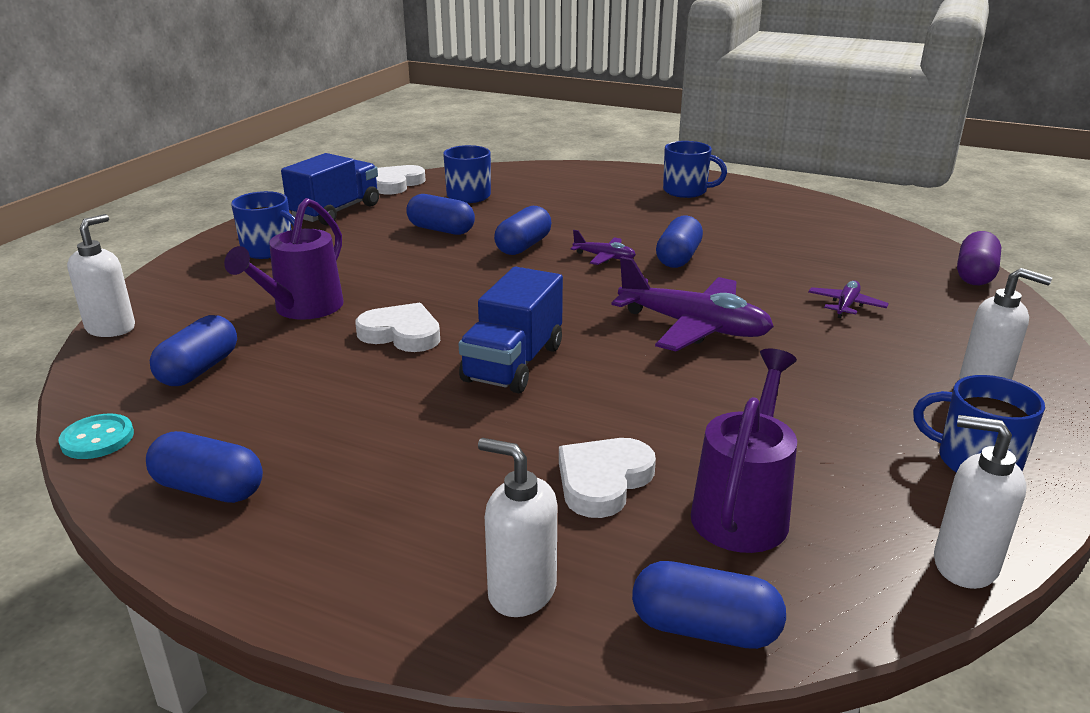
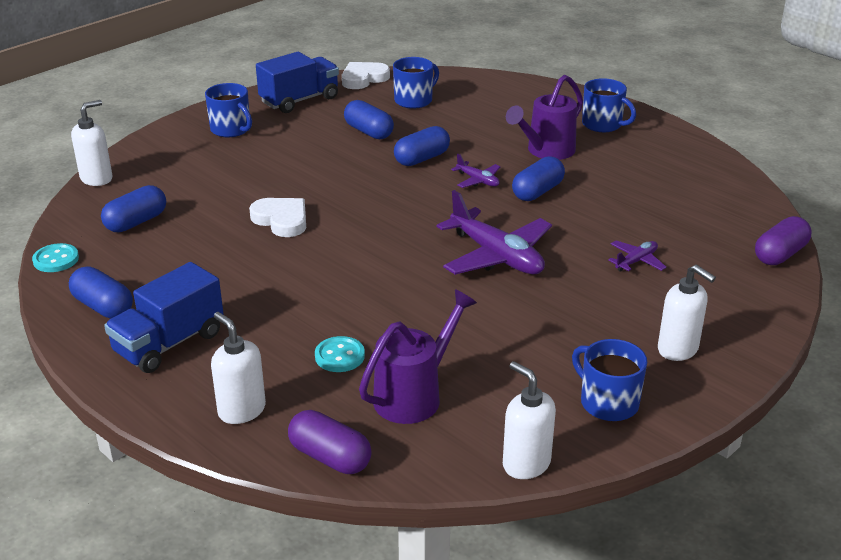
camera: 20 degrees right, 5 degrees up
(302, 309) = (226, 186): purple watering can -> purple watering can (546, 151)
(513, 363) = (342, 259): blue truck -> blue truck (169, 343)
(603, 481) = (339, 356): white heart -> turquoise button
(704, 628) = (330, 457): blue capsule -> purple capsule

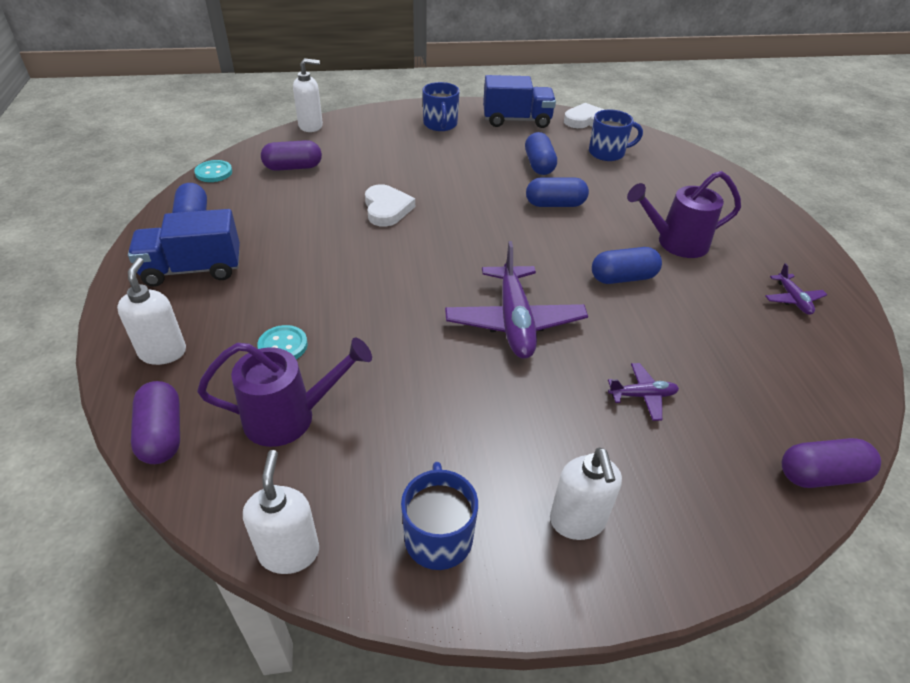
camera: 35 degrees right, 10 degrees up
(136, 222) = (293, 167): blue capsule -> purple capsule
(478, 180) = (580, 244): purple plane -> purple plane (792, 299)
(603, 125) = (762, 240): blue mug -> none

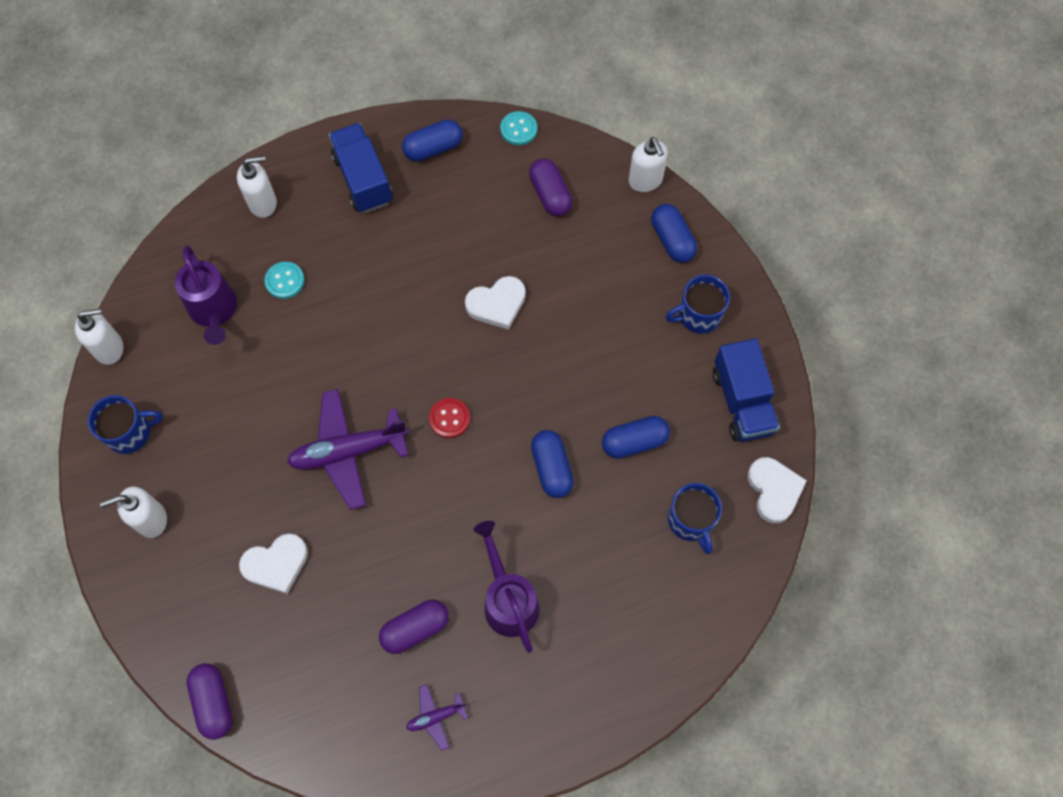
camera: 80 degrees right, 25 degrees up
(162, 434) = (187, 239): purple capsule -> purple capsule (415, 629)
(494, 251) = (449, 418): none -> red button
(623, 278) = (434, 545): blue capsule -> blue capsule (672, 240)
(642, 396) = (276, 564): purple plane -> white heart

